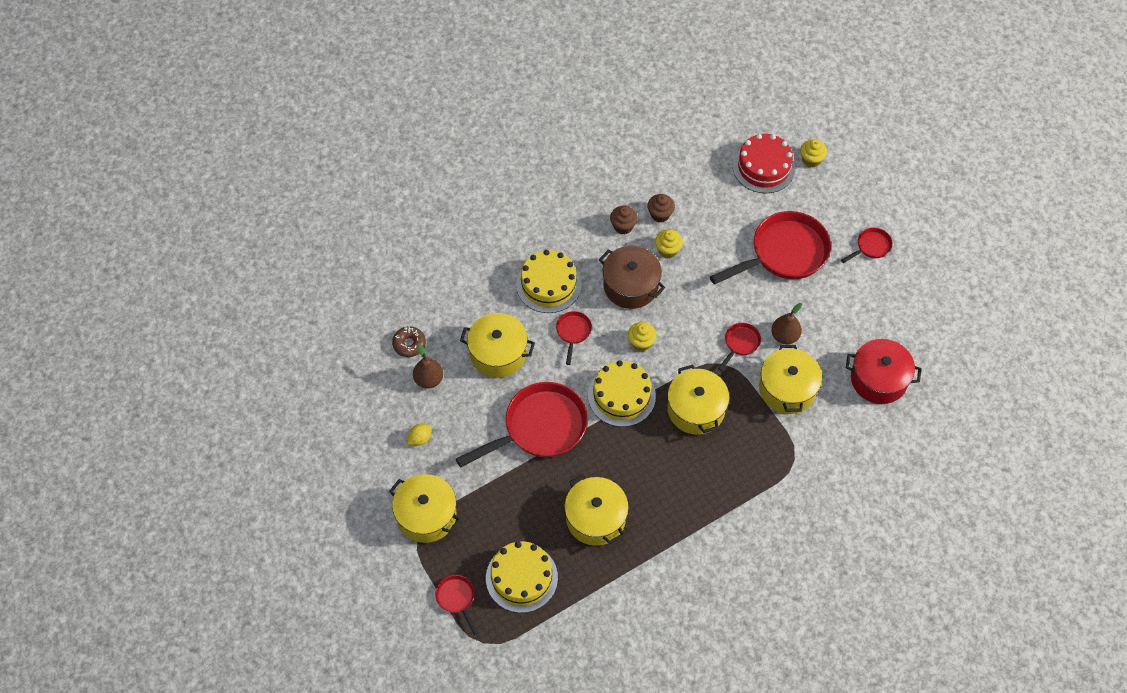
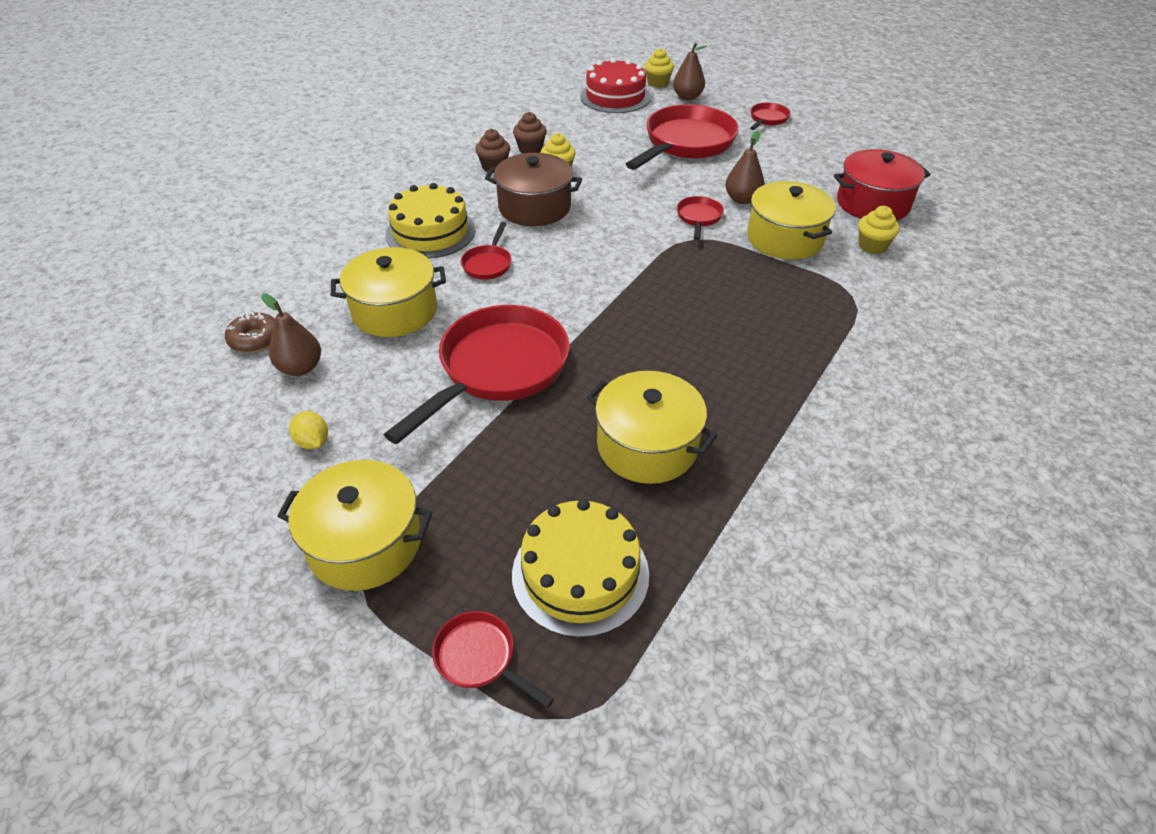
camera: 25 degrees left, 15 degrees down
(420, 439) = (313, 442): yellow lemon -> yellow lemon turned 60 degrees counterclockwise
(573, 332) = (488, 264): red pan -> red pan turned 150 degrees counterclockwise
(621, 396) = (591, 302): yellow cake -> none
(641, 342) = (581, 249): yellow cupcake -> yellow cupcake (872, 246)
(696, 409) = (694, 287): yellow pot -> none
(824, 190) = (687, 97): none -> brown pear

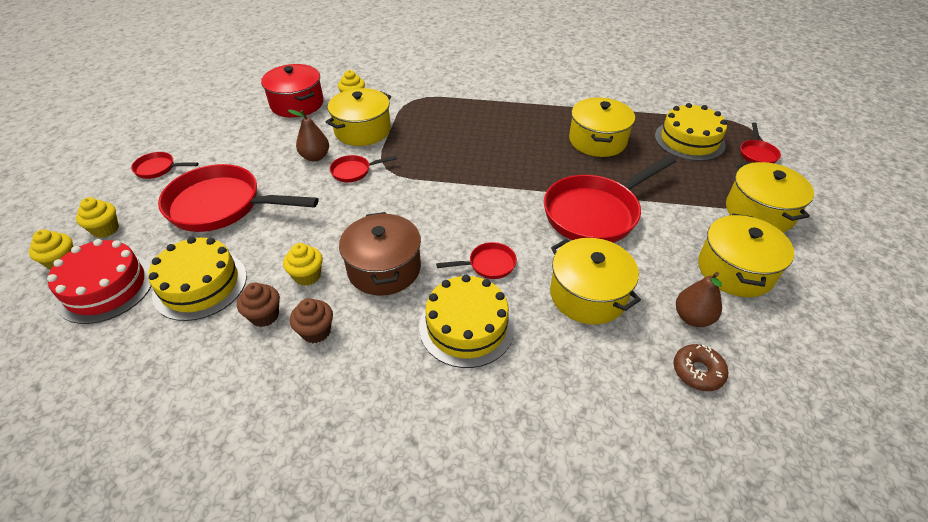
camera: 115 degrees left, 0 degrees up
(313, 442) = (735, 270): yellow lemon -> yellow pot
(498, 369) = (595, 213): red pan -> red pan turned 45 degrees counterclockwise
(587, 128) = (200, 285): none -> yellow cake
(687, 97) = (106, 229): brown pear -> yellow cupcake

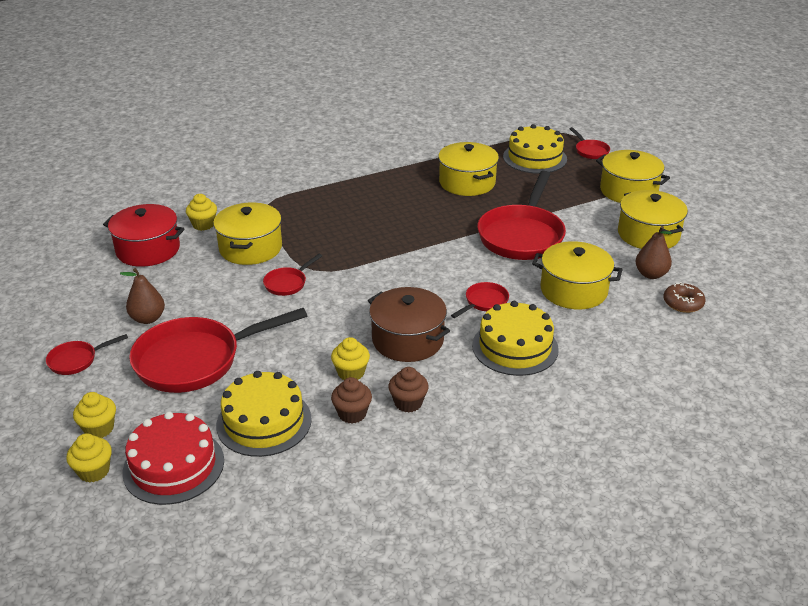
camera: 35 degrees left, 10 degrees down
(315, 157) = (233, 286): brown pear -> brown pear (148, 318)

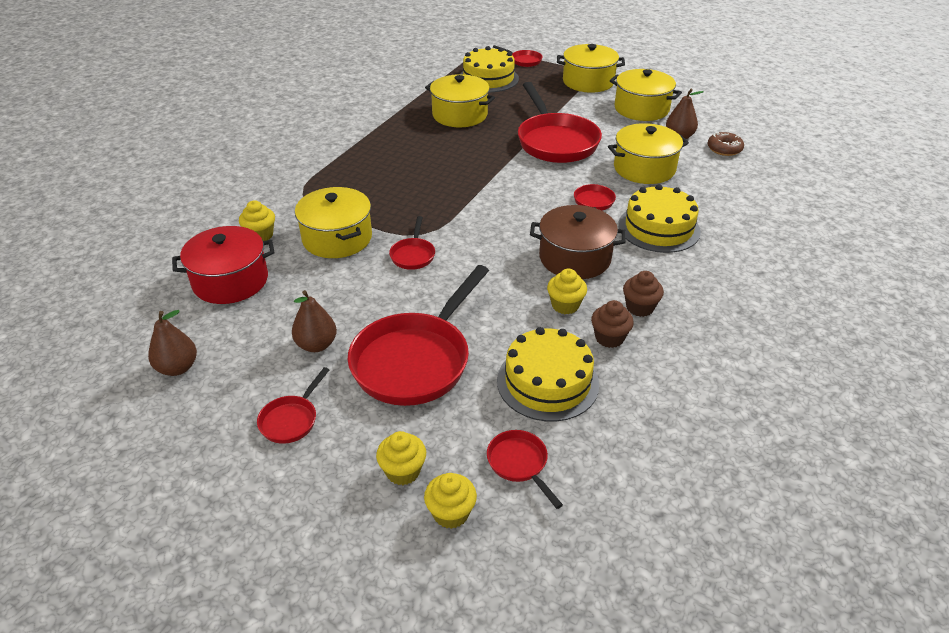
camera: 35 degrees left, 5 degrees up
(54, 294) = (177, 368): none -> brown pear
(173, 466) = (519, 464): red cake -> red pan

